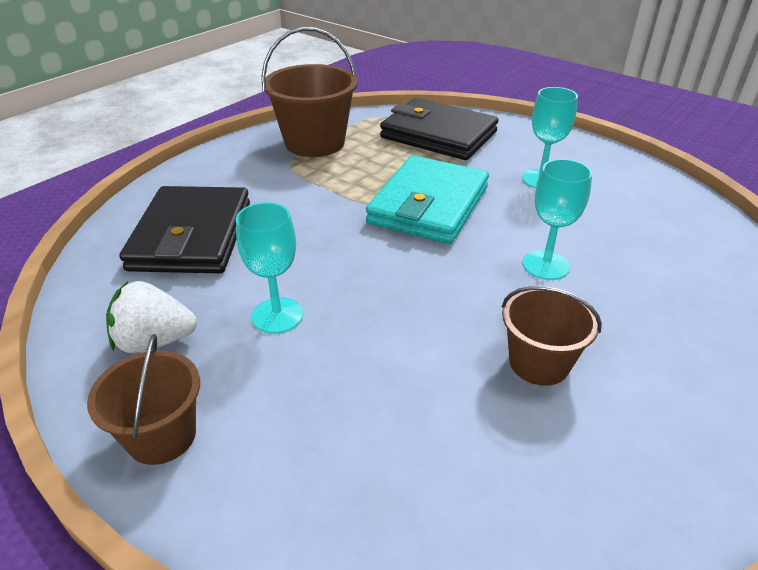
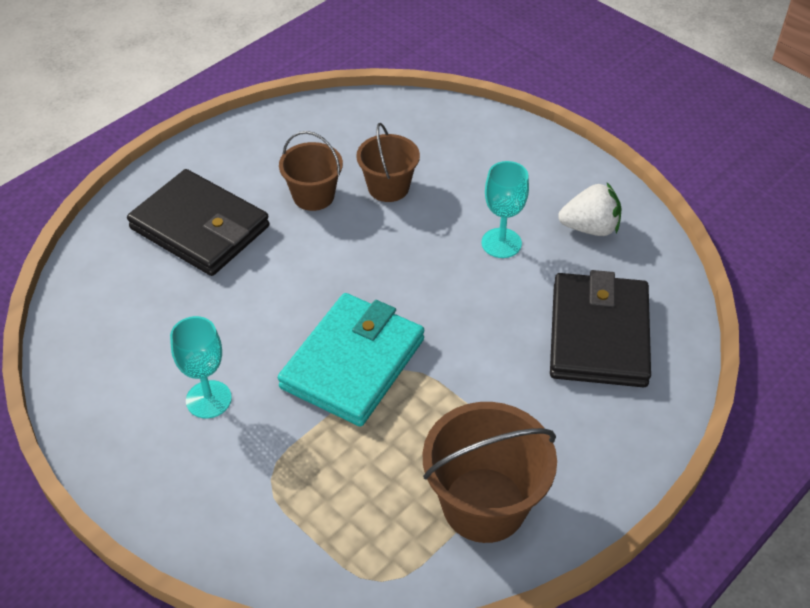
camera: 175 degrees left, 10 degrees up
(162, 436) = (561, 169): brown bucket -> brown bucket (388, 187)
(438, 135) = (304, 513): black wallet -> black wallet (200, 227)
(546, 265) = (266, 276): turquoise goblet -> none

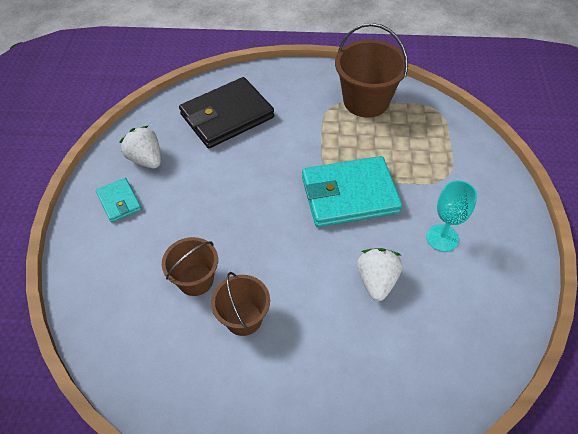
camera: 130 degrees left, 5 degrees up
(200, 227) = (340, 364): black wallet -> none
(234, 307) = (376, 281): none -> white strawberry
(501, 243) = (195, 190): turquoise goblet -> none
(545, 182) = (119, 201): none -> turquoise wallet

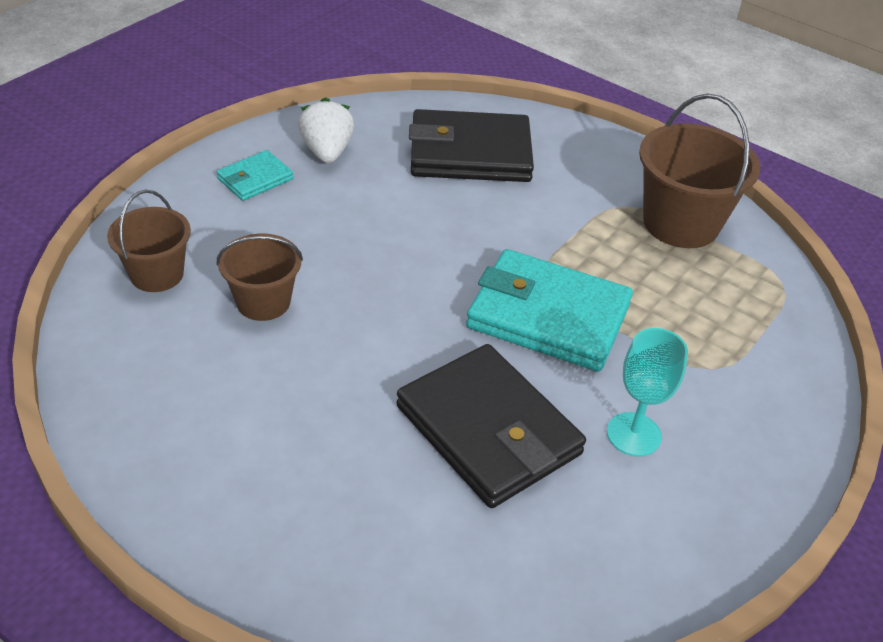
camera: 30 degrees right, 10 degrees down
(119, 201) = (255, 179): turquoise wallet -> turquoise wallet turned 45 degrees clockwise
(243, 318) = (280, 372): brown bucket -> brown bucket (157, 274)
(376, 281) = (488, 430): white strawberry -> black wallet

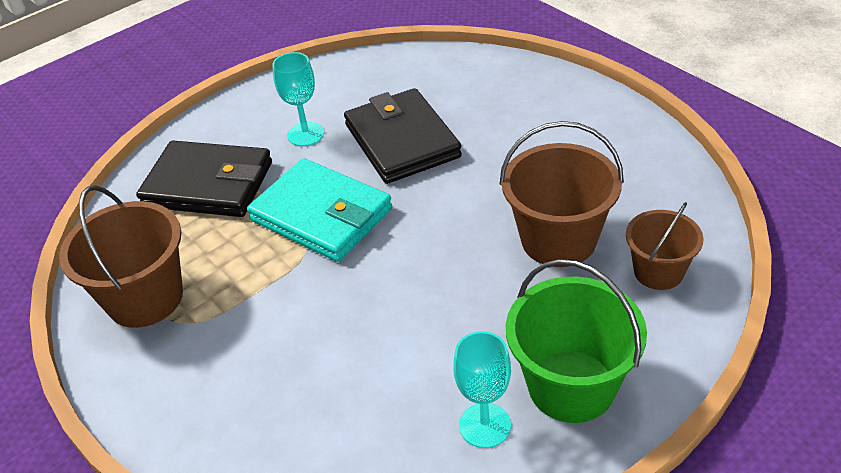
camera: 160 degrees left, 0 degrees up
(255, 179) = (571, 386): turquoise wallet -> green bucket
(263, 302) = (558, 240): brown bucket -> brown bucket, size x1.61
(327, 152) = (485, 425): white strawberry -> turquoise goblet
(470, 153) = (313, 411): black wallet -> black wallet (208, 184)

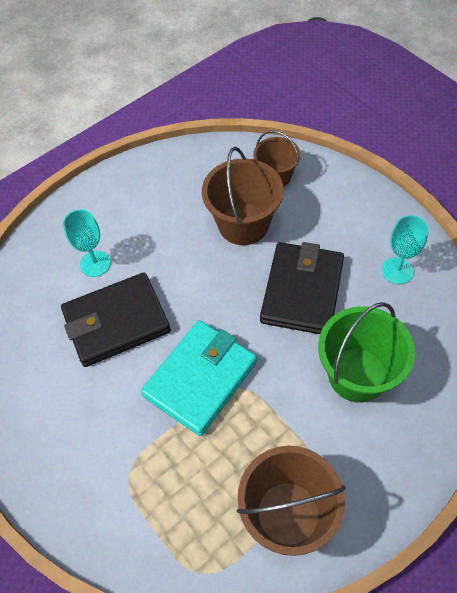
camera: 90 degrees left, 15 degrees up
(208, 184) = (146, 483): black wallet -> black wallet (302, 291)
(306, 134) = (89, 401): turquoise goblet -> turquoise goblet (95, 264)
(571, 386) = (366, 226): green bucket -> green bucket (357, 375)

